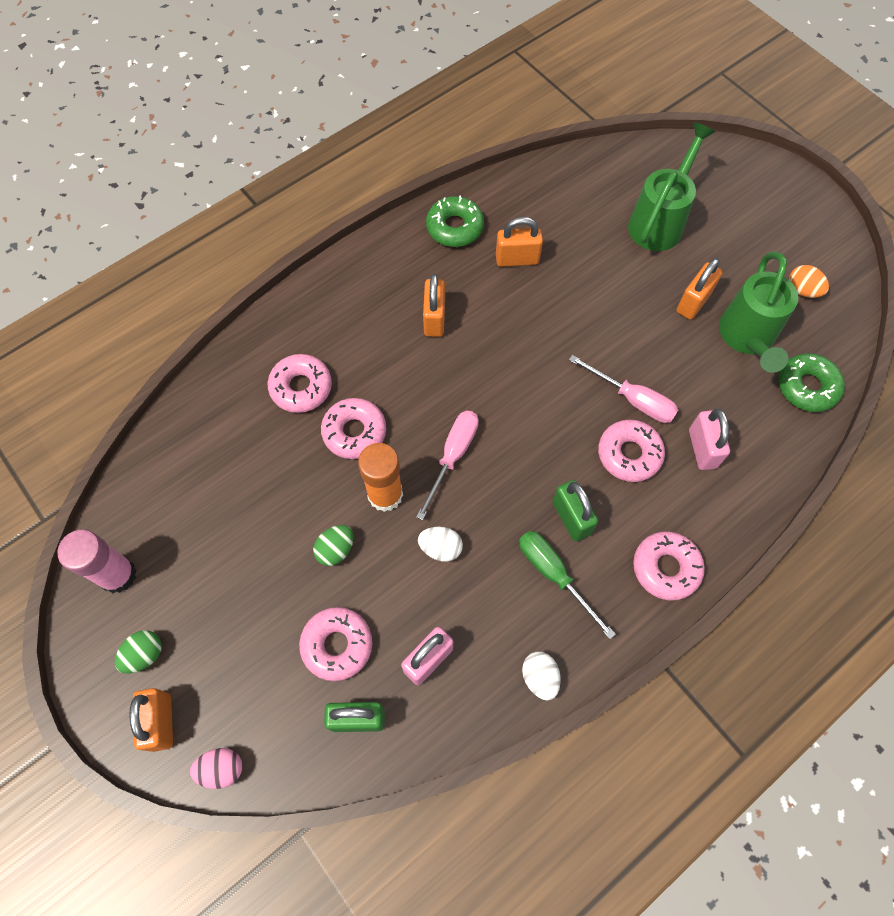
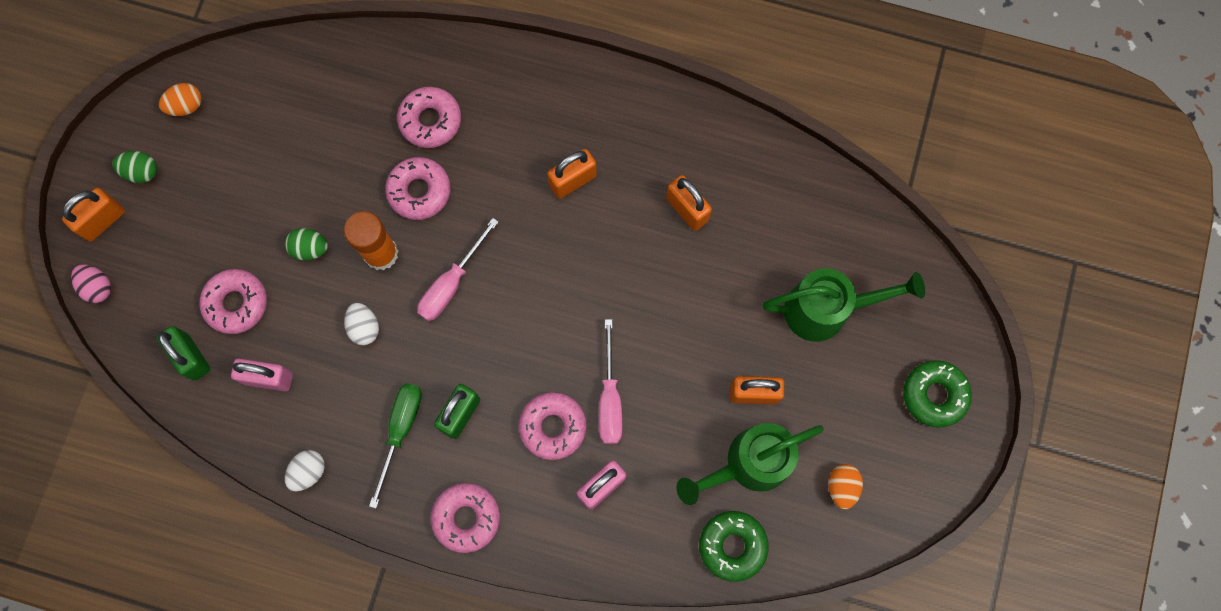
camera: 55 degrees right, 10 degrees up
(118, 575) = (186, 106): pink glue stick -> orange egg
(453, 456) = (451, 283): pink screwdriver -> pink screwdriver turned 135 degrees clockwise
(455, 227) = (682, 133): green donut -> green donut (934, 395)

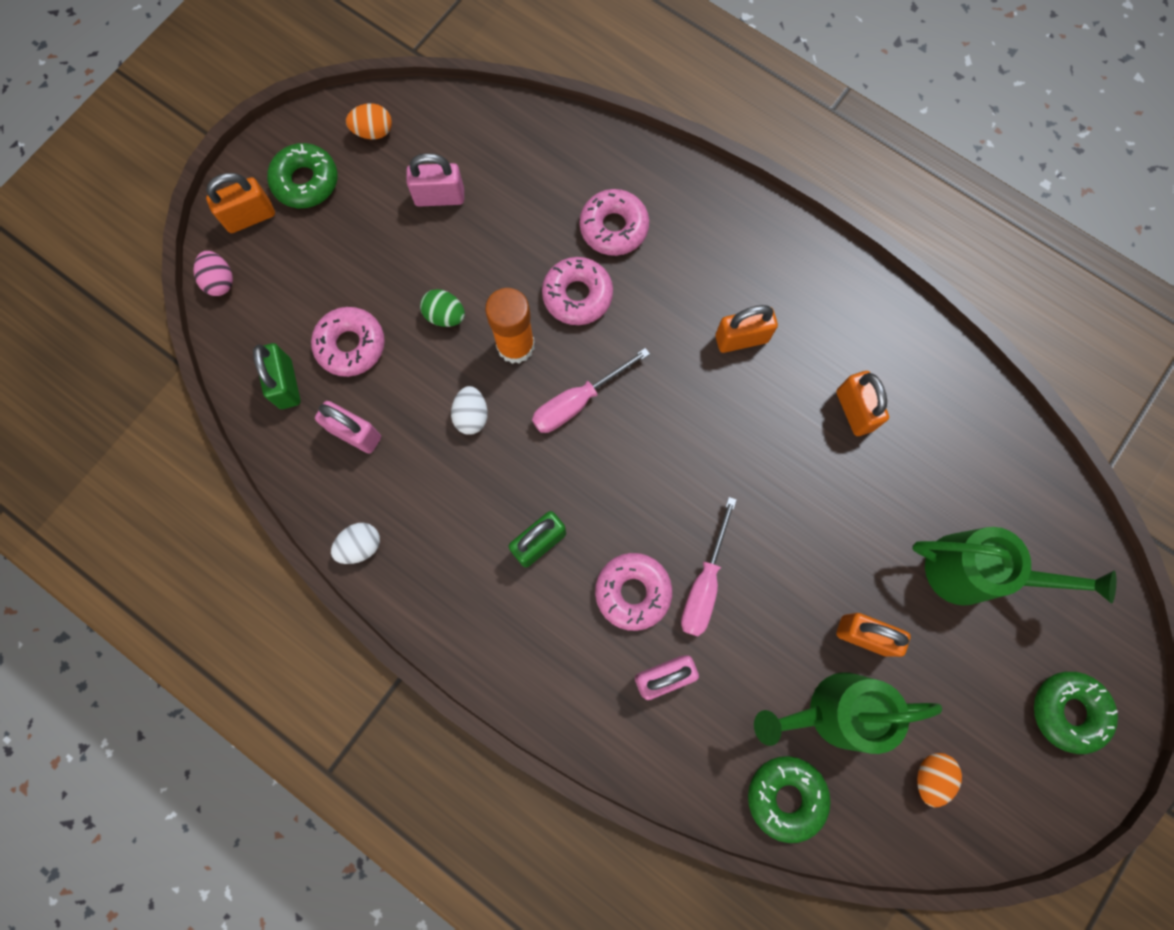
camera: 20 degrees right, 0 degrees up
(141, 172) = (306, 181): green egg -> green donut
(267, 145) = (439, 197): none -> pink padlock
(400, 431) = (470, 537): green screwdriver -> none
(466, 518) = (507, 656): pink donut -> none

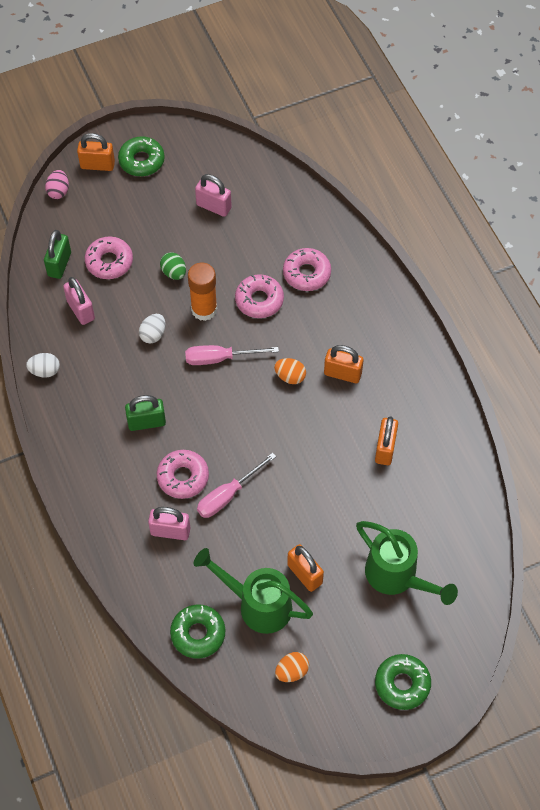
camera: 30 degrees right, 15 degrees down
(373, 132) = (199, 152): orange egg -> orange egg (290, 376)

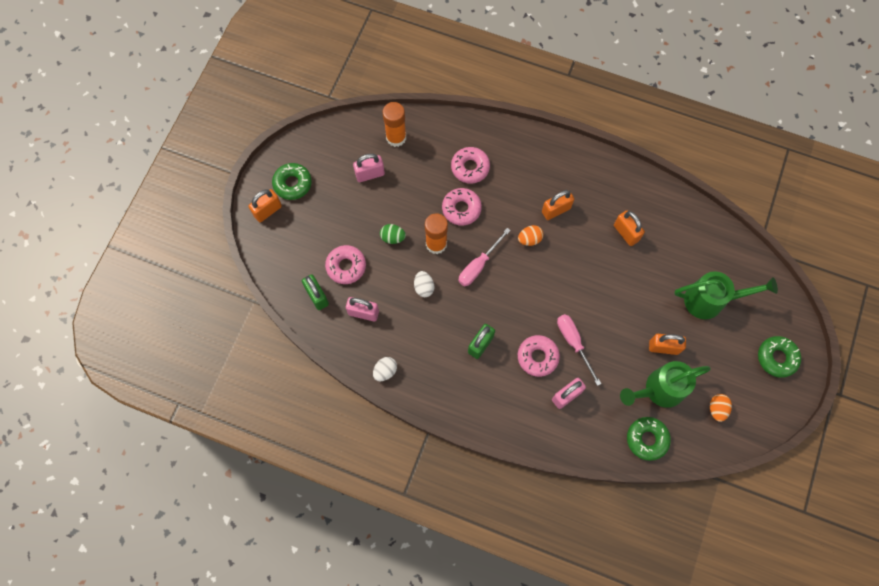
camera: 45 degrees left, 10 degrees up
(58, 191) = (262, 250): pink egg -> none
(228, 495) = (573, 343): pink screwdriver -> pink screwdriver turned 150 degrees clockwise
(270, 196) = (396, 137): none -> orange glue stick

